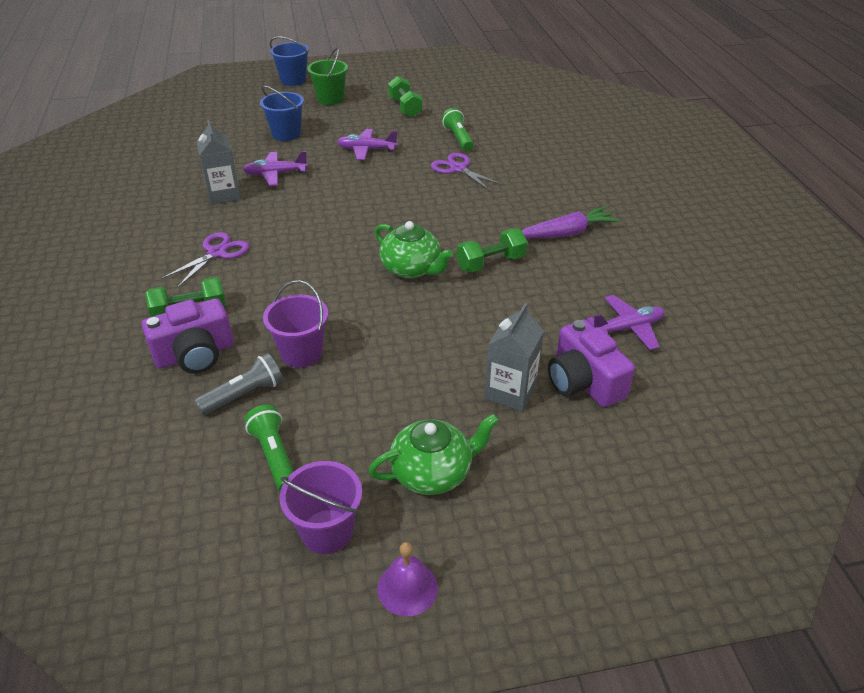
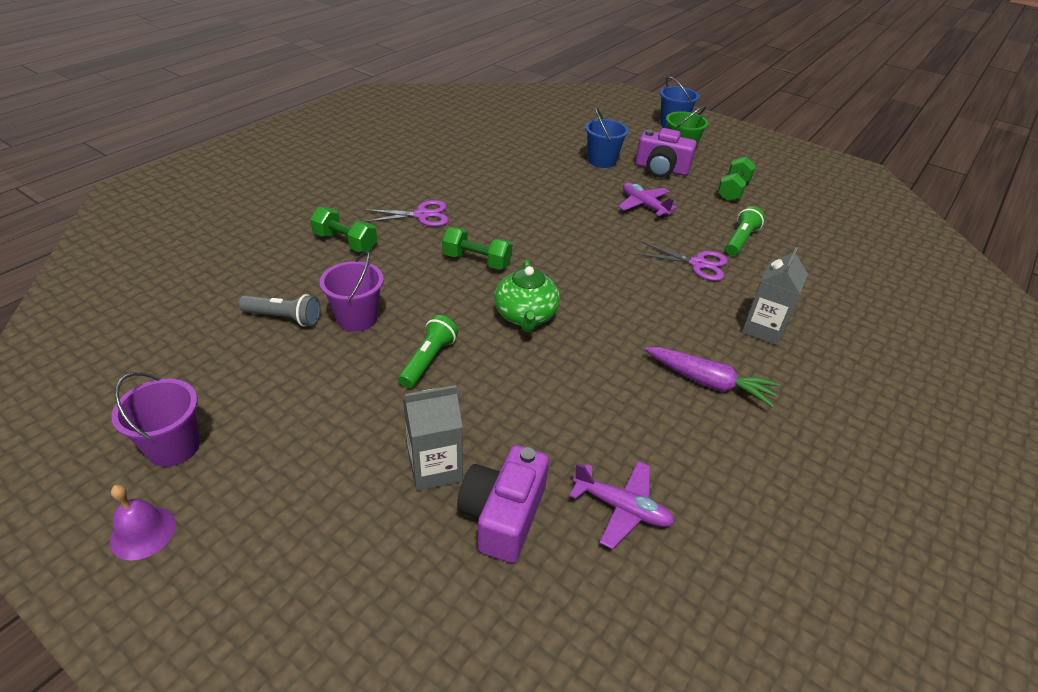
camera: 45 degrees right, 0 degrees up
(195, 354) = (304, 271): purple camera -> purple camera (661, 169)
(224, 195) = (490, 179): grey carton -> grey carton (763, 329)
(274, 456) = (232, 371): green flashlight -> green flashlight (428, 360)
(275, 174) = (546, 185): purple plane -> none
(433, 472) = (287, 473): green teapot -> none
(458, 168) = (698, 264): purple scissors -> purple scissors turned 105 degrees clockwise
(491, 263) = (595, 357): green dumbbell -> green dumbbell (477, 261)

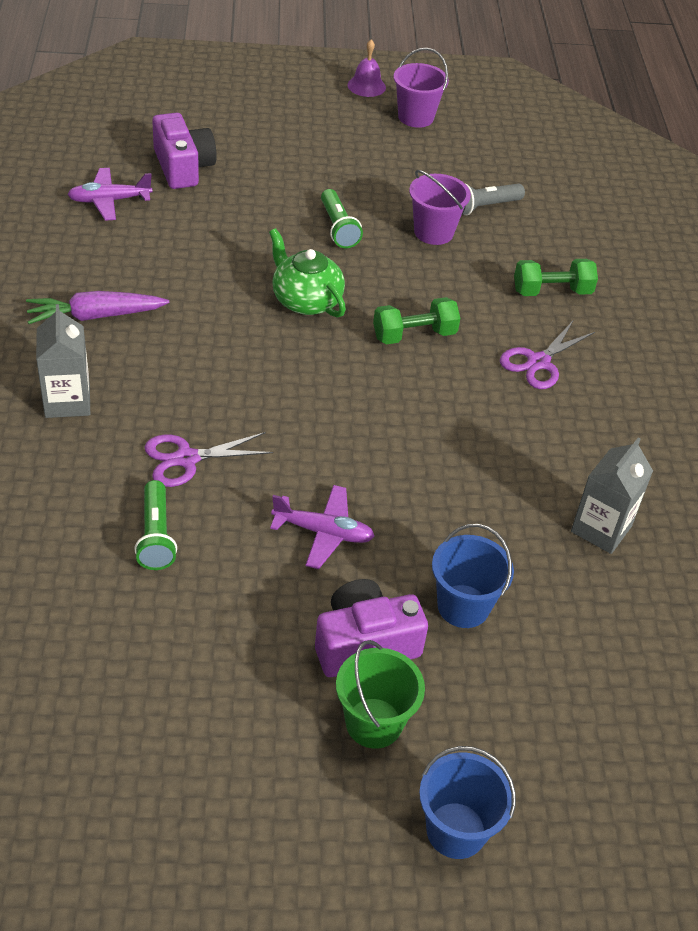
camera: 140 degrees right, 5 degrees up
(435, 468) = (251, 171): grey carton -> grey carton (601, 529)
(733, 190) = (223, 657): green dumbbell -> none

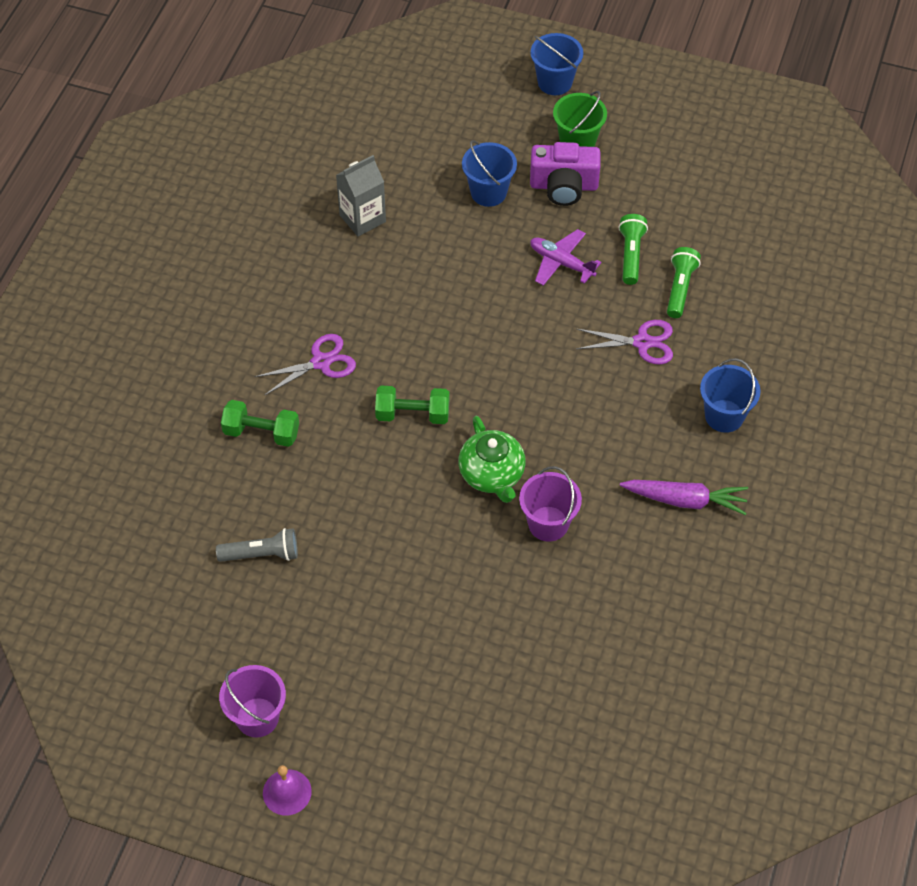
camera: 155 degrees left, 10 degrees up
(67, 401) = (724, 416): grey carton -> blue bucket
(109, 201) = (642, 651): purple plane -> none
(183, 167) = (553, 688): purple camera -> none
(338, 228) = (424, 559): green flashlight -> green flashlight (631, 255)
(433, 232) = (332, 531): purple bucket -> purple bucket (548, 523)

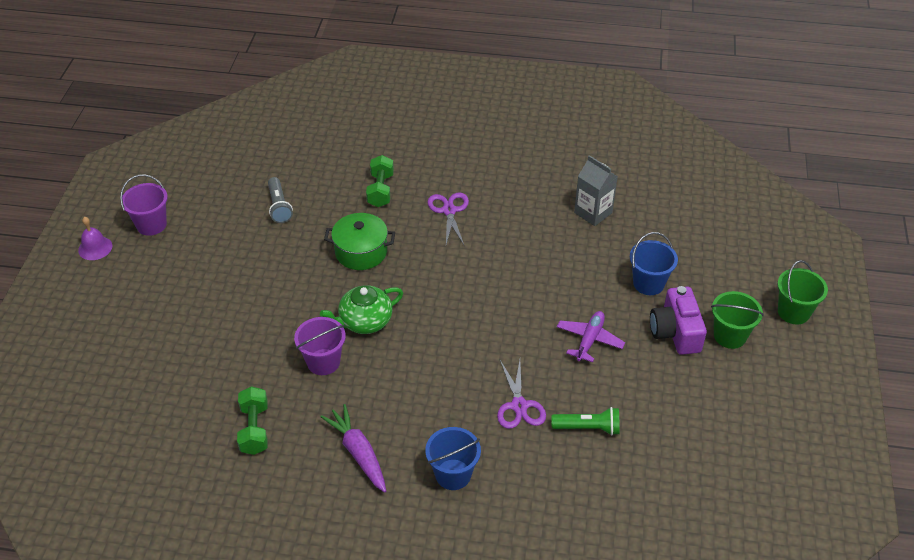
camera: 80 degrees right, 10 degrees down
(321, 362) = (449, 211): purple scissors -> purple scissors turned 150 degrees counterclockwise
(372, 466) = (361, 252): none -> green pot
(412, 414) = (412, 267): green dumbbell -> green dumbbell (254, 429)
(555, 82) = (793, 312): blue bucket -> green bucket
(631, 255) = (614, 388): green flashlight -> none
(685, 500) = (358, 453): purple carrot -> purple carrot turned 150 degrees clockwise

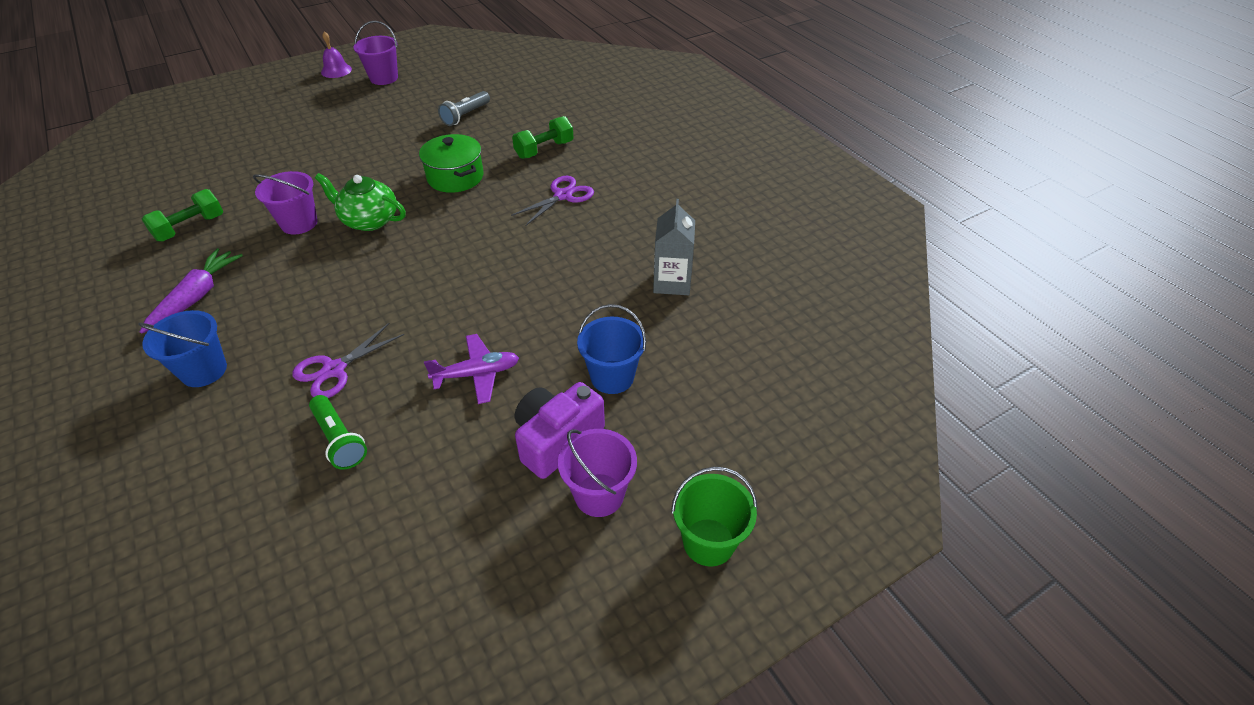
camera: 50 degrees right, 0 degrees up
(729, 336) = (599, 495): green bucket -> purple bucket

